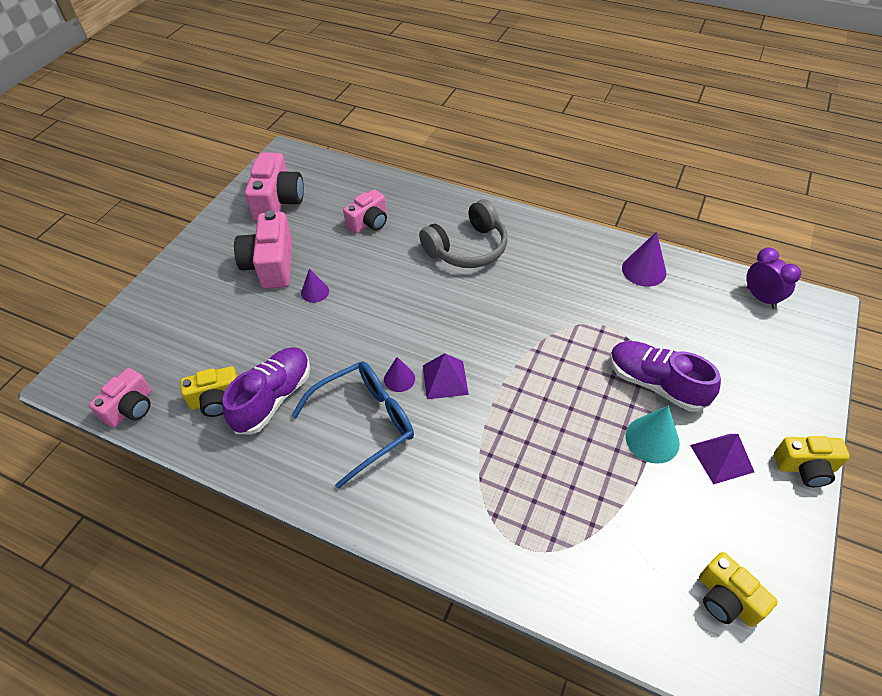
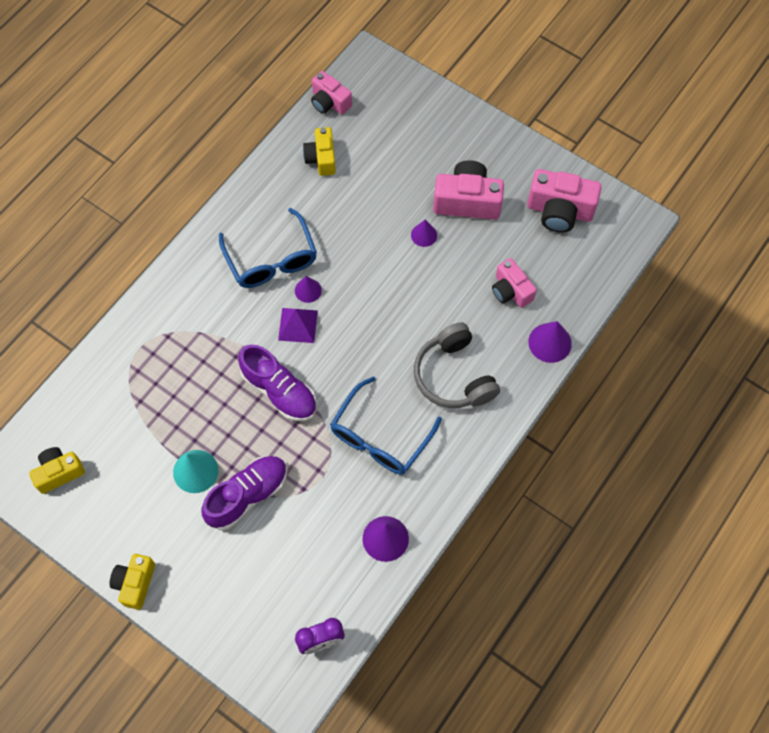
camera: 100 degrees right, 15 degrees up
(273, 398) = (313, 197): purple shoe -> purple shoe (279, 391)
(416, 193) = (550, 342): none -> purple cone
(548, 290) = (380, 437): none -> blue glasses
(721, 458) = (163, 519): purple pyramid -> none

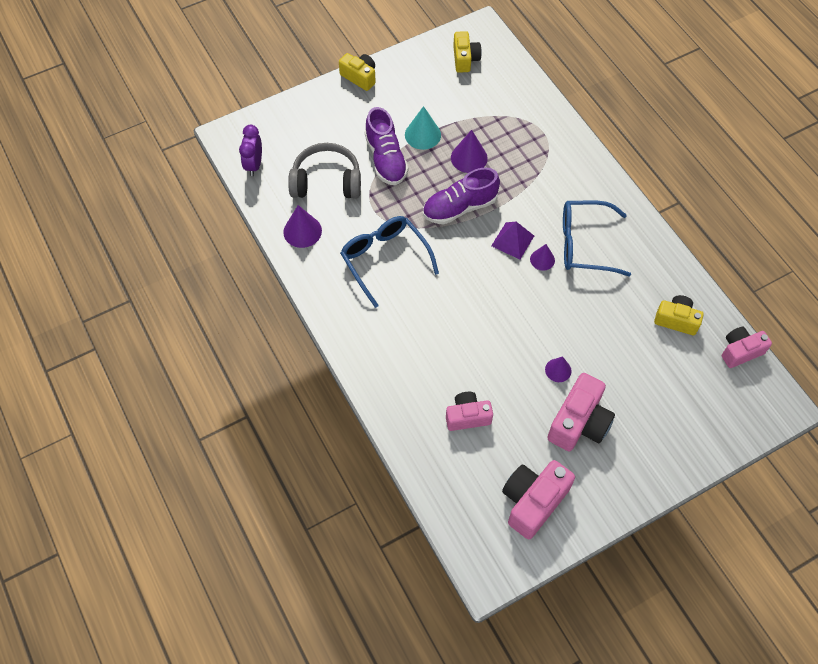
camera: 115 degrees right, 5 degrees down
(454, 376) = (409, 334): grey headphones -> grey headphones (326, 181)
(550, 342) = (401, 424): purple cone -> purple cone (469, 158)

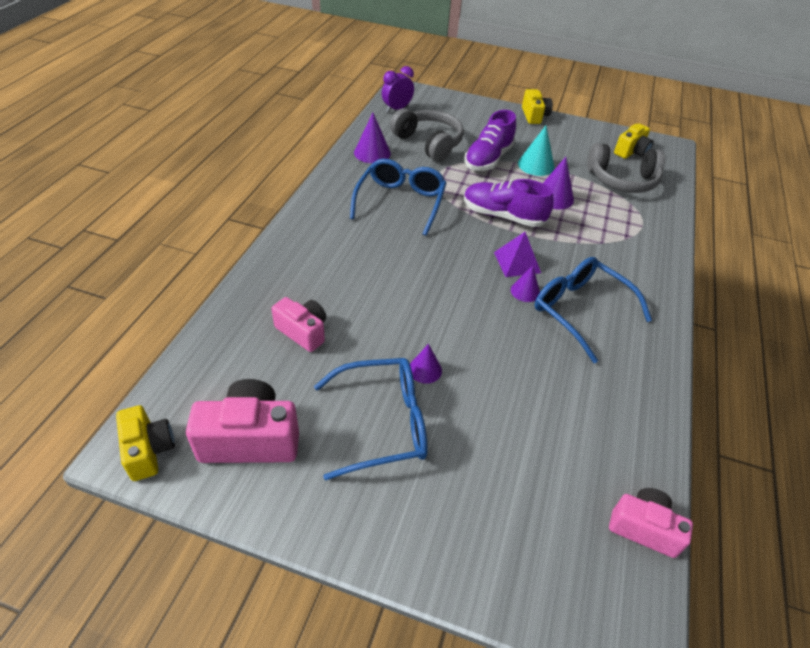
camera: 45 degrees right, 15 degrees down
(490, 98) = (622, 180): none -> grey headphones
(579, 423) = (383, 423): pink camera -> blue glasses
(676, 320) = (600, 436): yellow camera -> yellow camera (148, 450)

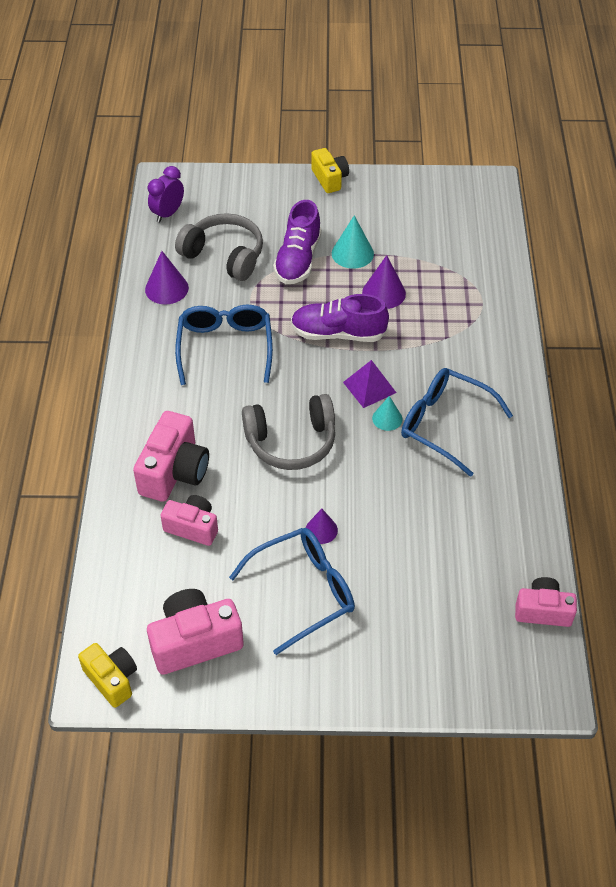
camera: 15 degrees left, 5 degrees up
(310, 281) = (174, 471): none -> pink camera
(525, 291) = (387, 418): purple cone -> turquoise cone
(622, 180) = (449, 248): grey headphones -> grey headphones (291, 442)
(631, 152) = (450, 204): yellow camera -> none

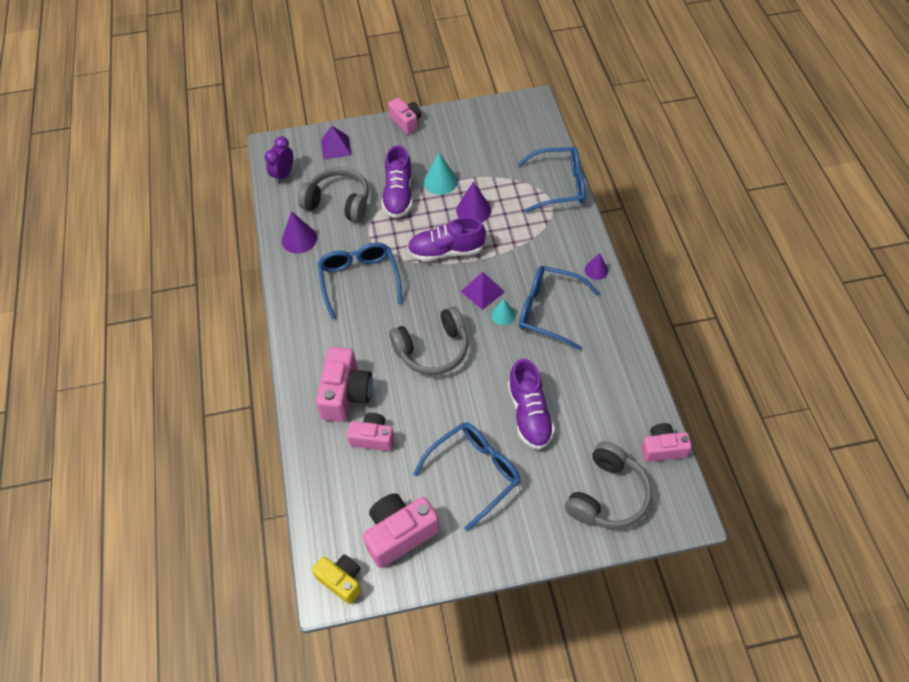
camera: 10 degrees left, 5 degrees up
(238, 193) = (336, 147): none -> purple pyramid
(321, 530) = (475, 418): purple cone -> purple cone (596, 270)
(330, 179) = (406, 122): yellow camera -> pink camera
(388, 538) = (529, 414): none -> purple shoe
(459, 650) = (607, 495): none -> grey headphones
(497, 283) = (559, 185): none -> blue glasses

